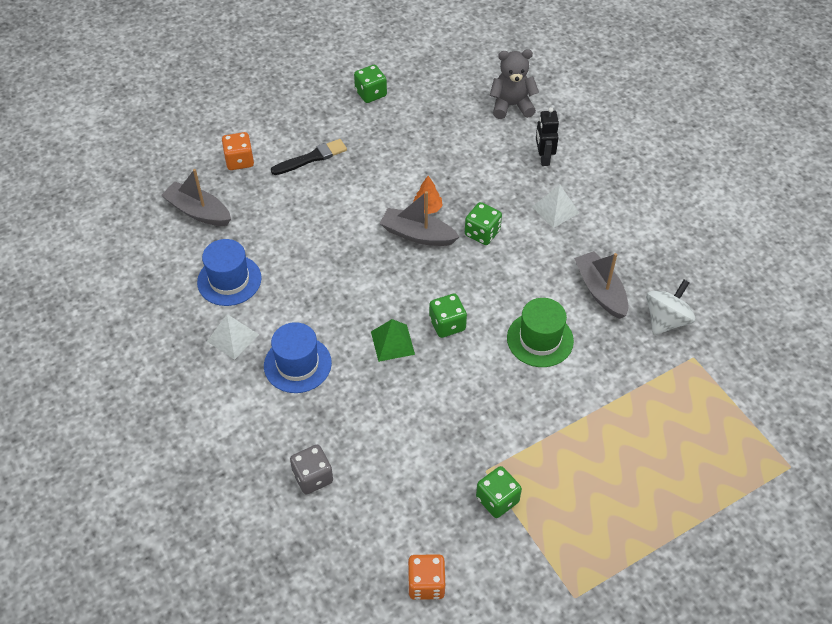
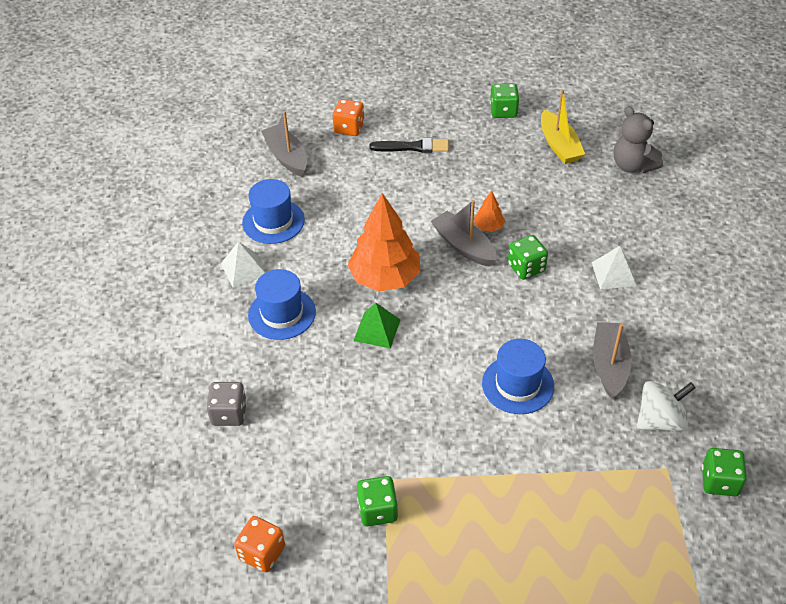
camera: 30 degrees right, 5 degrees down
(368, 292) = (385, 278): none -> orange tree
(439, 109) = (559, 145): none -> yellow boat
(447, 324) = (438, 335): green dice -> green dice (719, 481)
(511, 106) = (632, 165): grey teddy bear -> grey teddy bear turned 150 degrees counterclockwise
(540, 339) = (517, 384): green hat -> blue hat
(543, 158) = (633, 223): black robot -> none

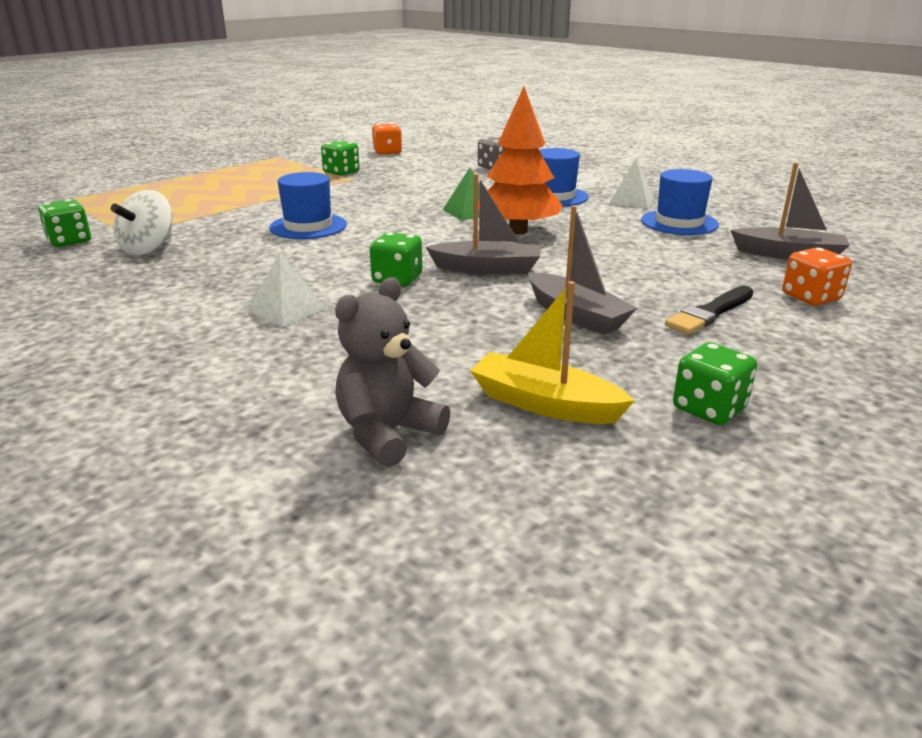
camera: 135 degrees right, 20 degrees down
(489, 227) = (488, 289): orange tree -> none
(609, 365) = (229, 257): grey boat -> grey boat (576, 315)
(632, 165) = (388, 434): grey teddy bear -> grey teddy bear turned 60 degrees counterclockwise

